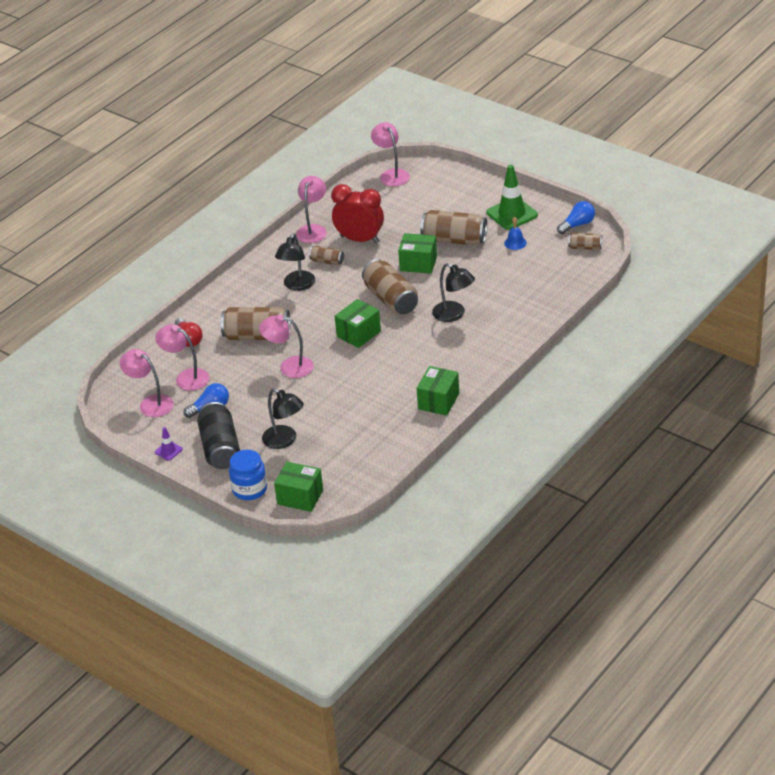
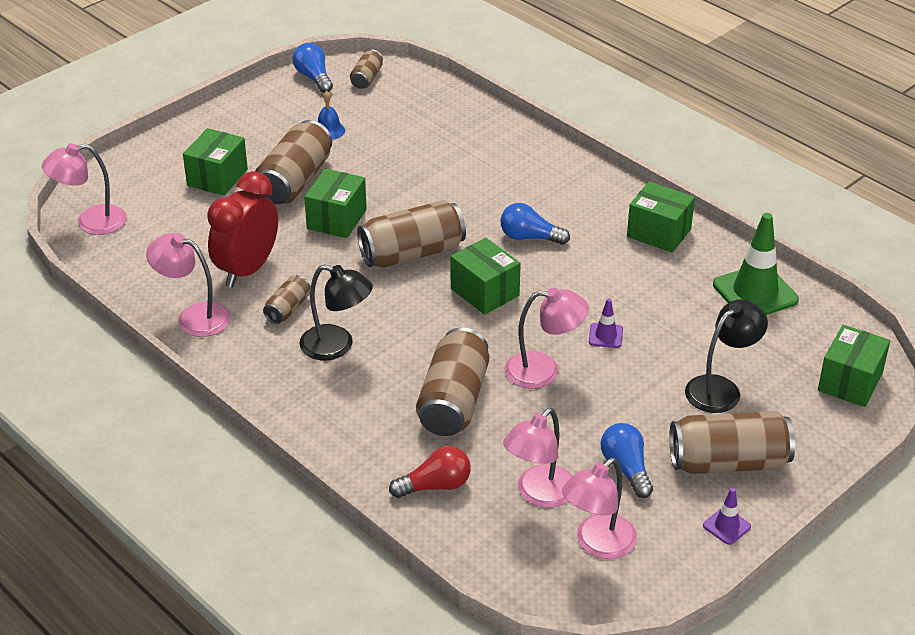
camera: 85 degrees left, 0 degrees up
(220, 448) = (728, 462): black can -> brown can
(249, 489) = (829, 434): blue jar -> none
(289, 367) = (544, 371): pink lamp -> pink lamp turned 105 degrees counterclockwise
(326, 388) = (605, 336): none -> purple traffic cone
(419, 345) = (529, 237): none -> blue light bulb
(449, 209) = (217, 177): none -> green box
(454, 315) = (471, 200): black lamp -> none
(512, 214) = (259, 125): green traffic cone -> green traffic cone (755, 292)

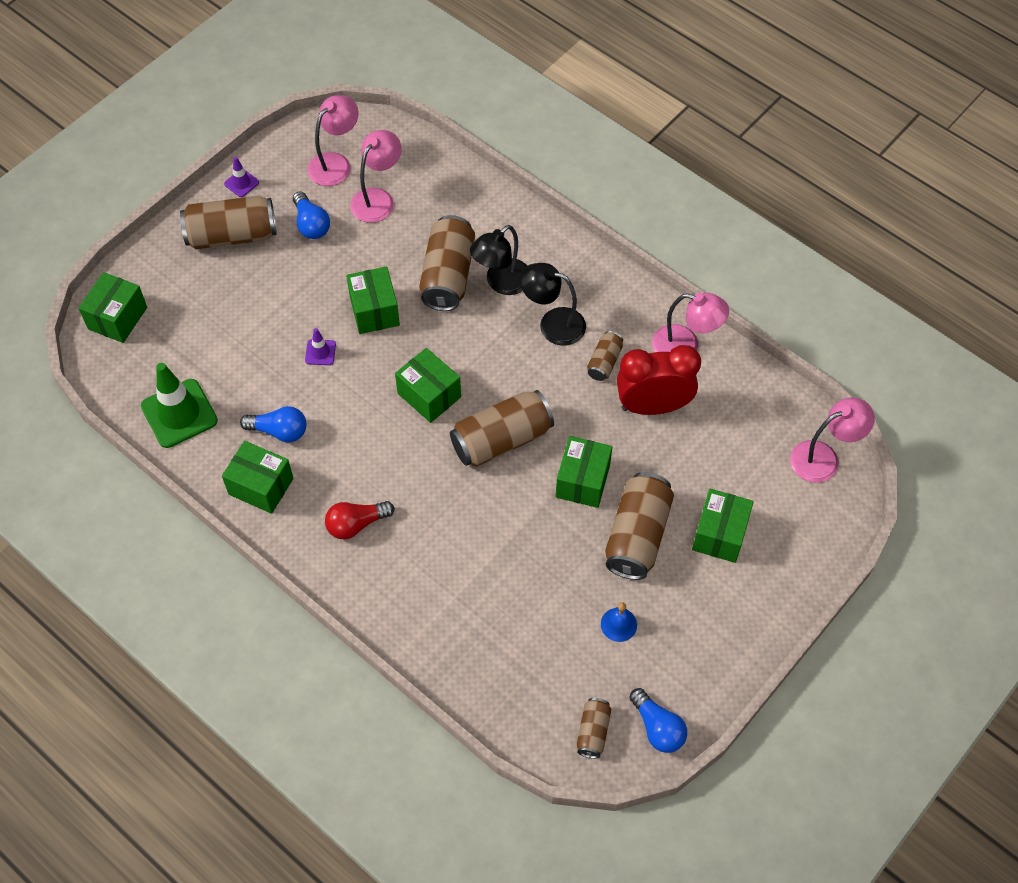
camera: 175 degrees right, 20 degrees up
(247, 270) = (653, 406): red clock -> red clock turned 120 degrees counterclockwise
(435, 486) = (455, 200): red light bulb -> red light bulb (356, 524)
(529, 237) = (389, 470): blue light bulb -> blue light bulb (279, 431)
(544, 371) = (374, 311): pink lamp -> green box
(721, 388) = (227, 303): black lamp -> black lamp (501, 283)

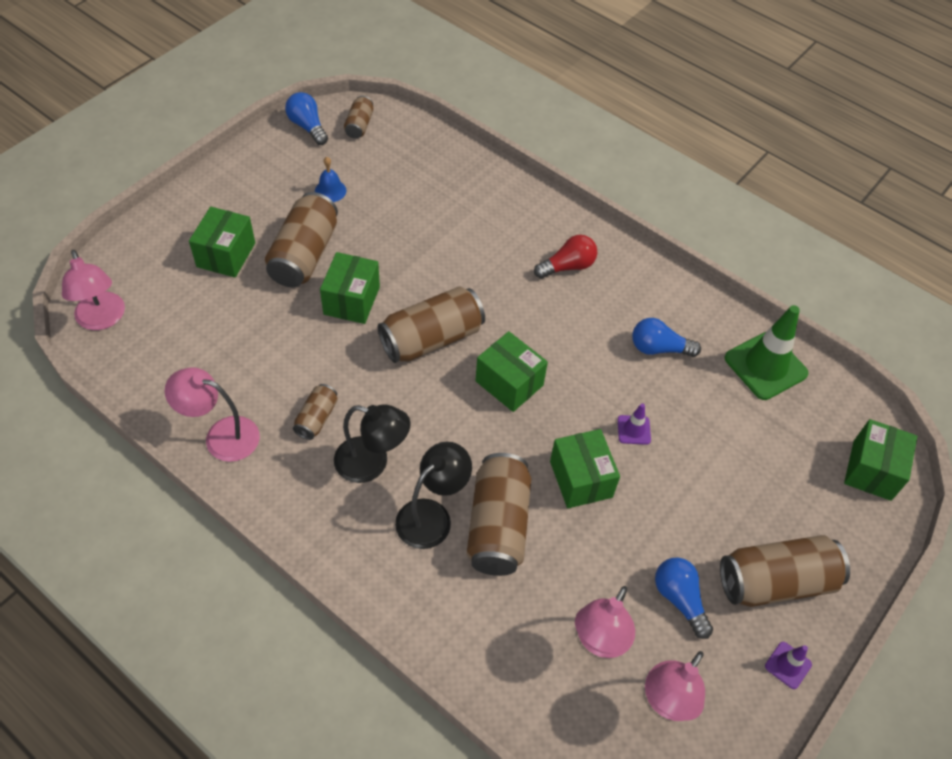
camera: 175 degrees right, 5 degrees down
(261, 486) = (664, 299): green box -> none
(653, 406) = (269, 371): red clock -> none
(823, 458) = (102, 319): pink lamp -> pink lamp turned 90 degrees counterclockwise

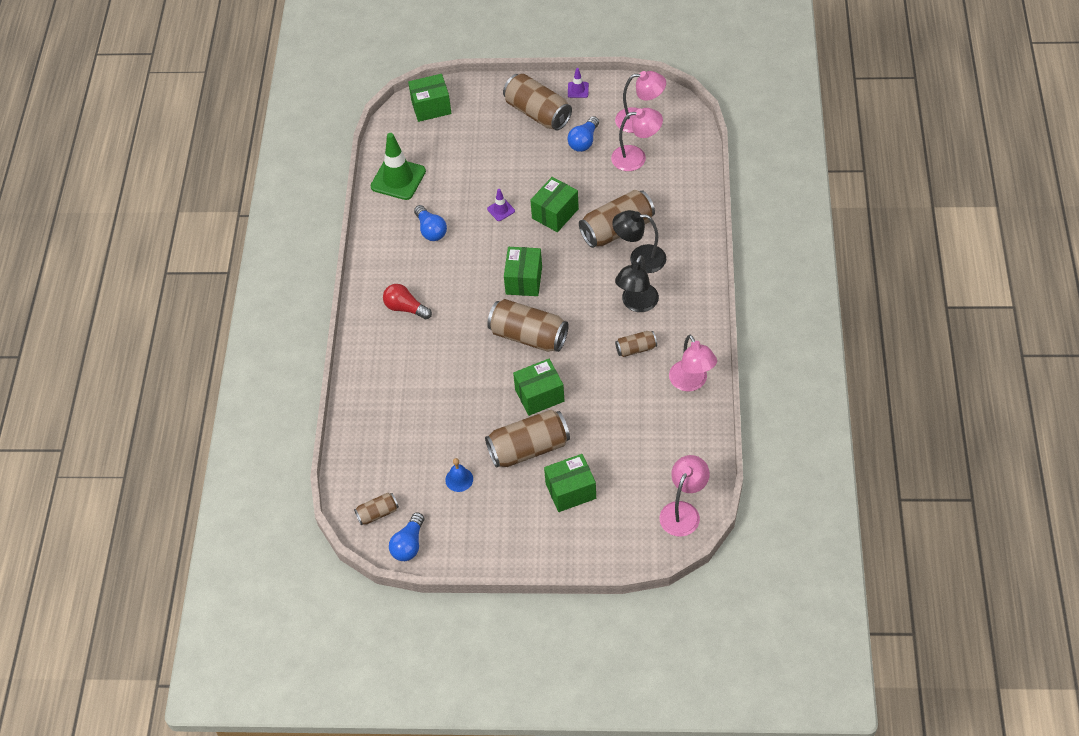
camera: 120 degrees left, 0 degrees up
(372, 463) = (637, 304): black lamp -> black lamp turned 135 degrees counterclockwise

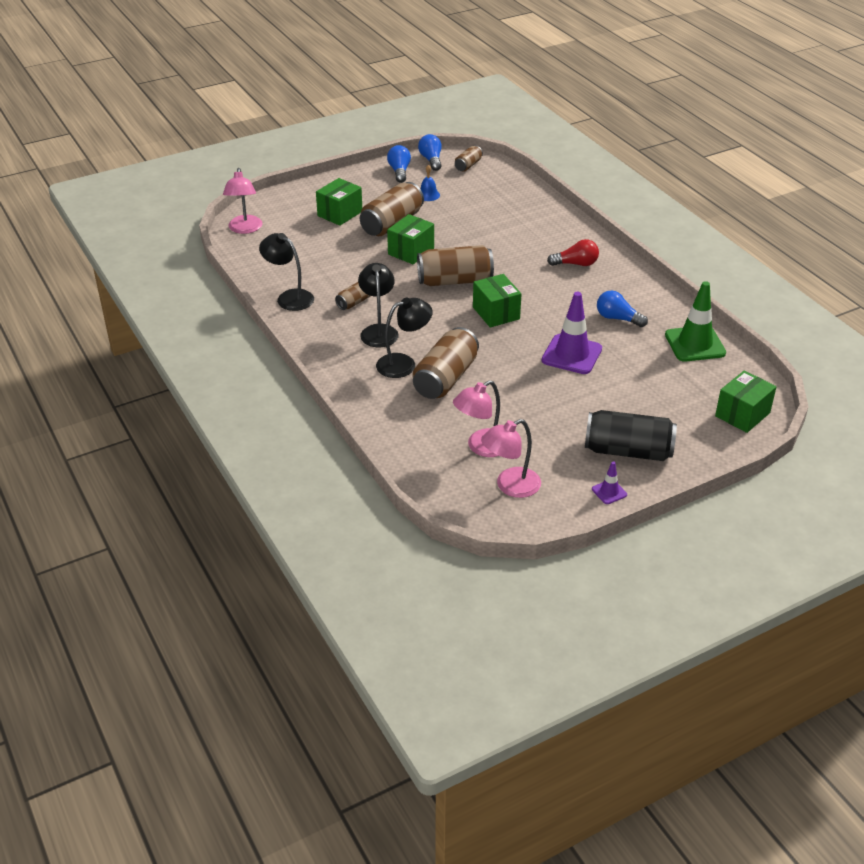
camera: 145 degrees right, 15 degrees down
(501, 210) = (571, 354): purple traffic cone -> purple traffic cone, size x2.11
(537, 113) = (628, 451): brown can -> black can
(555, 213) = (517, 370): green box -> none
(584, 141) = (551, 442): blue light bulb -> blue light bulb (399, 171)
(691, 382) = (289, 297): pink lamp -> black lamp

